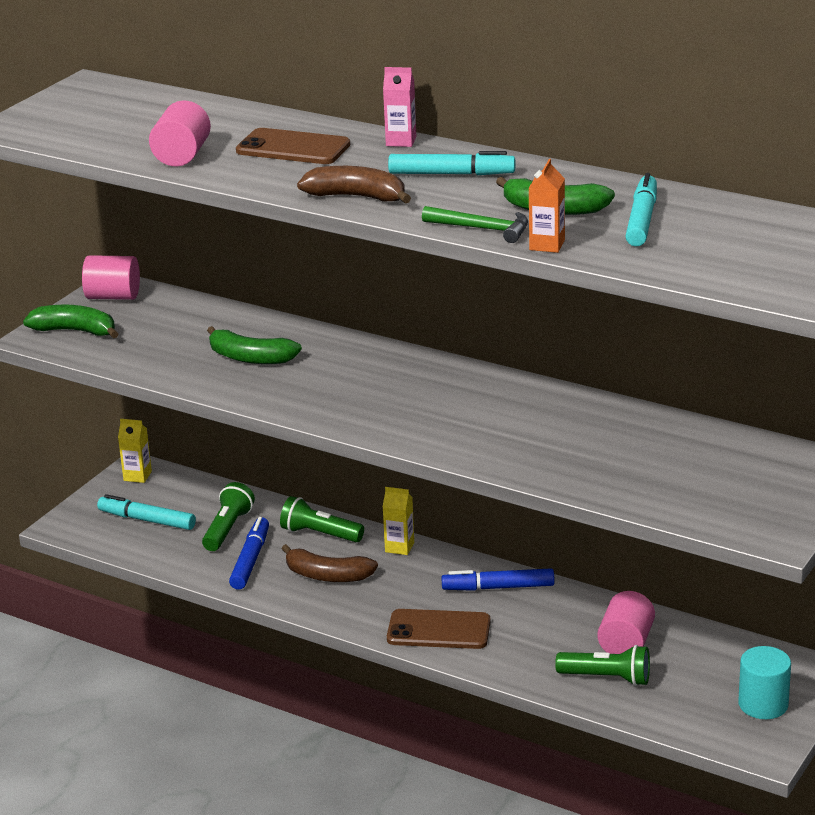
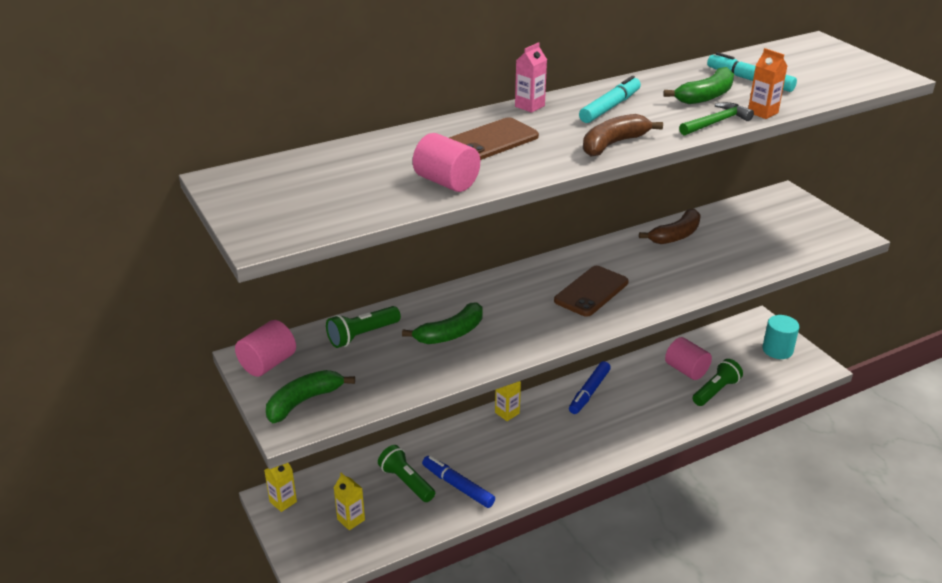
camera: 60 degrees left, 5 degrees up
(147, 520) = (351, 520): turquoise marker -> yellow carton
(320, 534) = (457, 441): green flashlight -> green flashlight (362, 335)
(327, 576) = (511, 457): brown banana -> brown banana (676, 235)
(438, 630) = (616, 434): brown phone -> brown phone (591, 291)

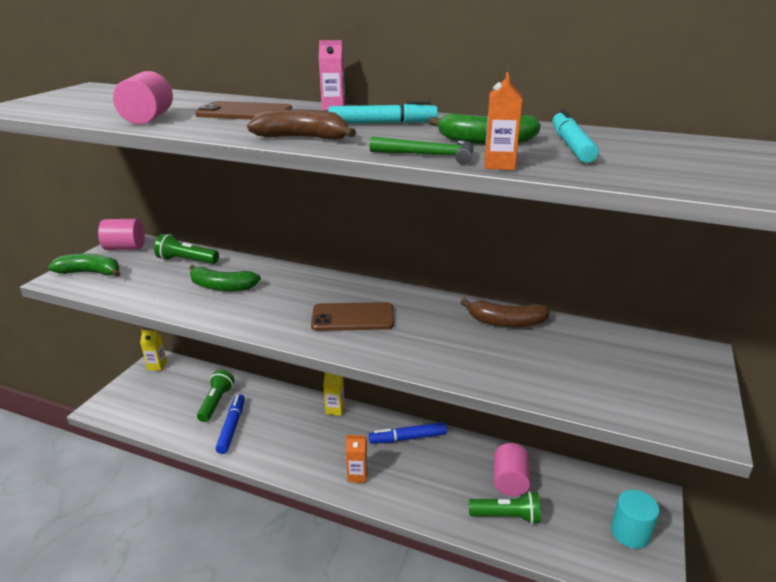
camera: 50 degrees right, 5 degrees down
(351, 520) = (160, 399): yellow carton -> none
(602, 440) = (357, 475): none -> orange carton

